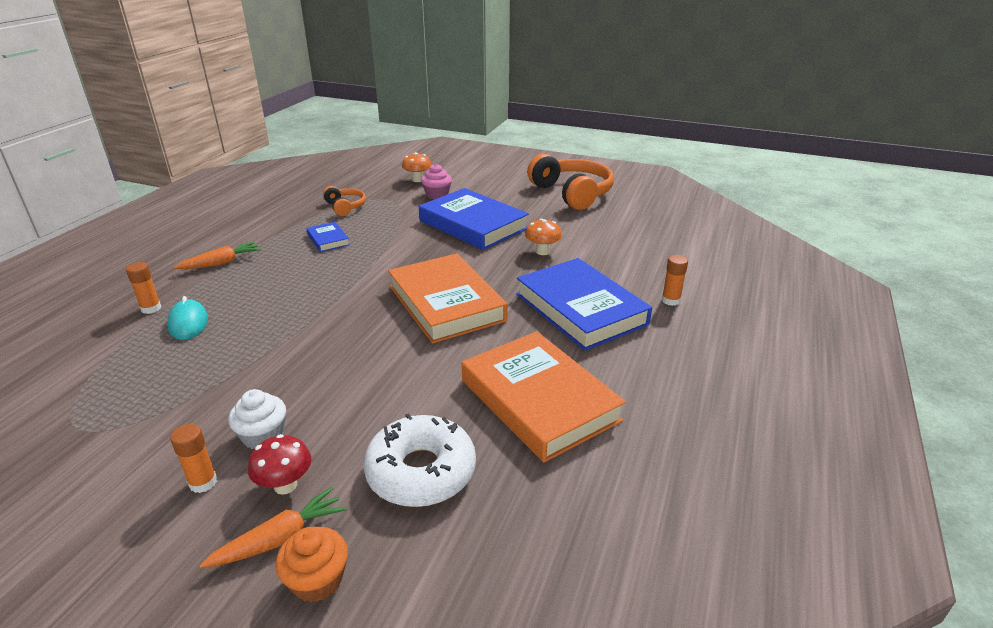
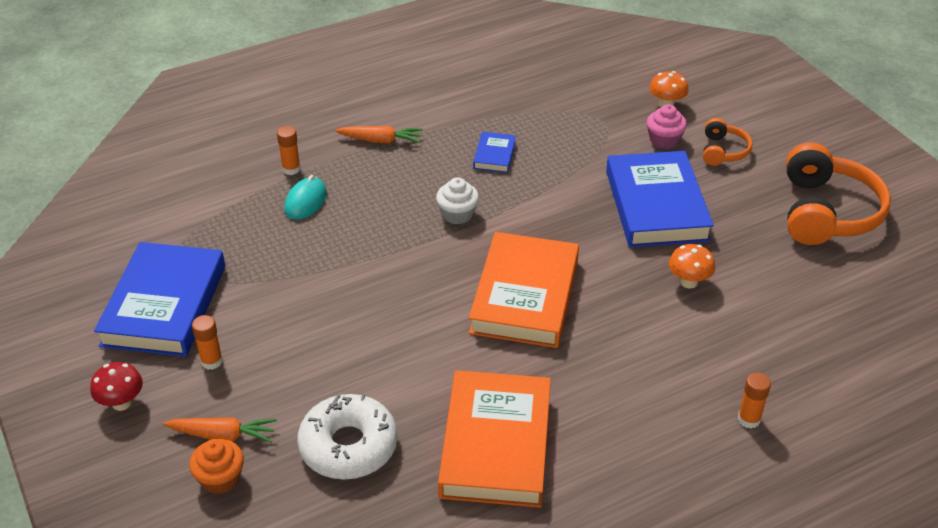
camera: 40 degrees right, 10 degrees up
(263, 436) = (274, 346): white cupcake -> white cupcake (457, 214)
(285, 485) = (256, 397): red mushroom -> red mushroom (121, 403)
(345, 207) = (551, 114): orange headphones -> orange headphones (723, 151)
(580, 309) = (642, 375): blue book -> blue book (164, 305)

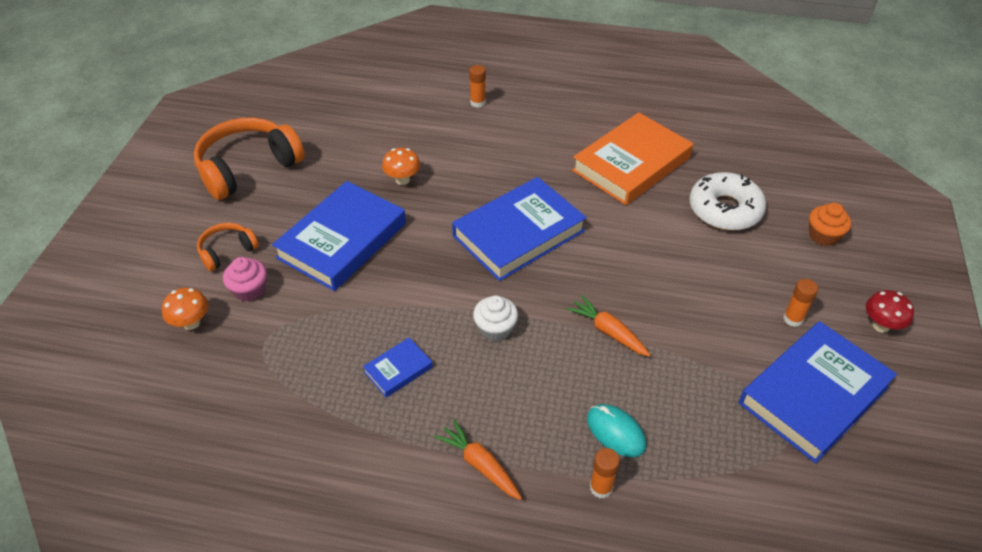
camera: 140 degrees left, 5 degrees up
(223, 435) = (809, 261): orange carrot -> orange carrot (608, 331)
(306, 201) = (615, 432): turquoise mouse -> turquoise mouse turned 75 degrees clockwise
(525, 296) = (518, 233): orange book -> blue book

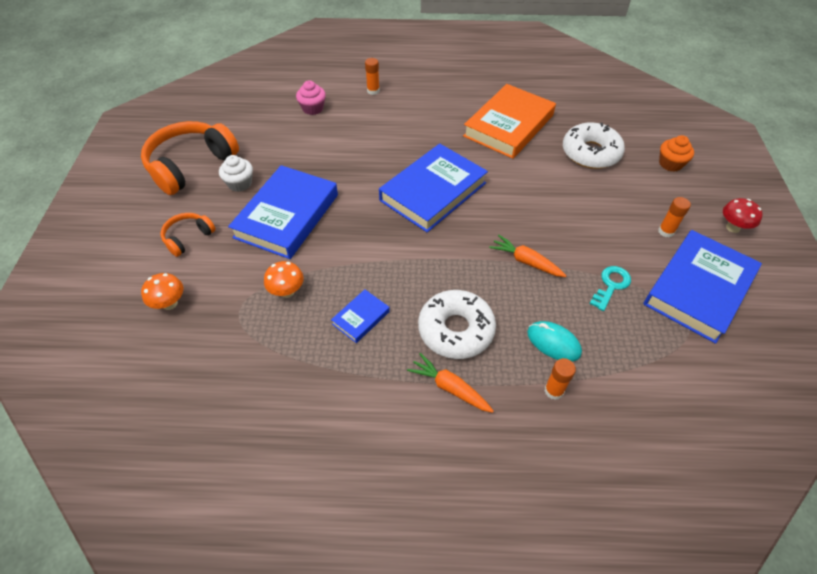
camera: 10 degrees left, 5 degrees up
(249, 290) = (215, 268): pink cupcake -> pink cupcake (313, 108)
(402, 180) = (326, 160): orange mushroom -> orange mushroom (287, 291)
(495, 329) = (433, 272): white cupcake -> white cupcake (240, 183)
(504, 400) = (456, 330): none -> white donut
(704, 375) = (611, 285): none -> turquoise key

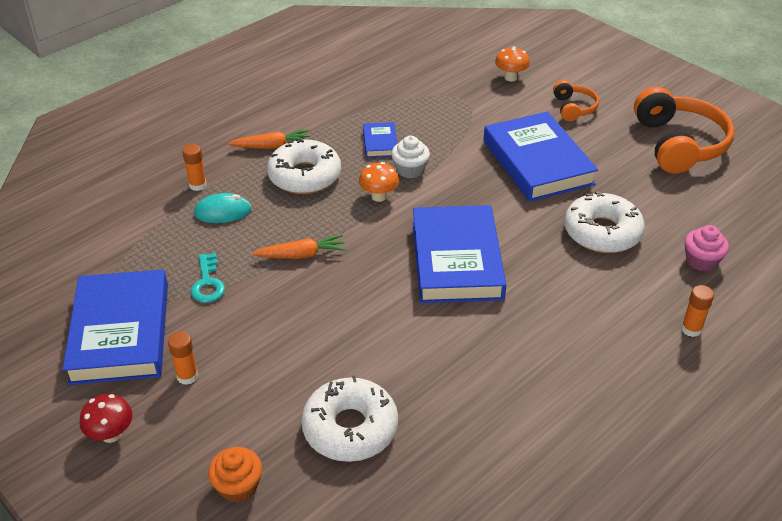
camera: 135 degrees right, 10 degrees down
(240, 183) = (616, 158): white cupcake -> white cupcake (410, 170)
(287, 291) = (452, 125): orange mushroom -> orange mushroom (379, 196)
(331, 151) = (602, 232): none -> white donut
(509, 126) = (484, 397): orange book -> none

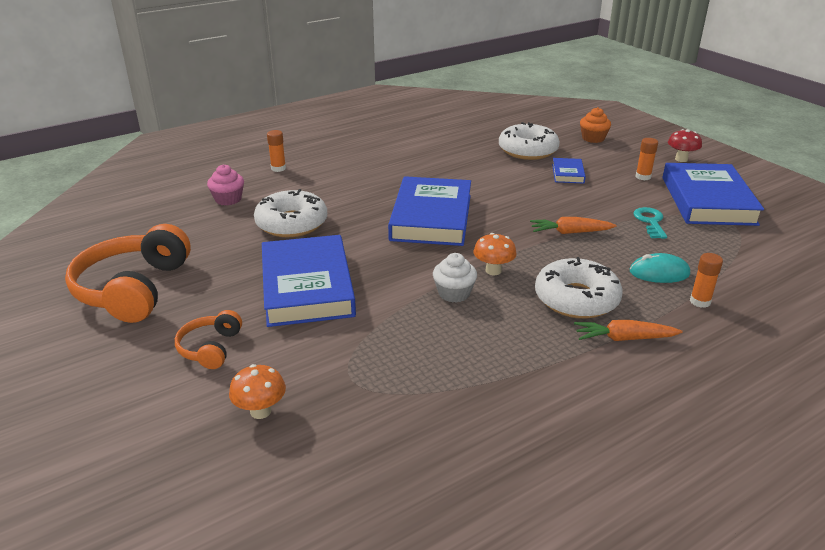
camera: 170 degrees left, 10 degrees down
(380, 143) = (484, 328): blue book -> blue book (568, 173)

